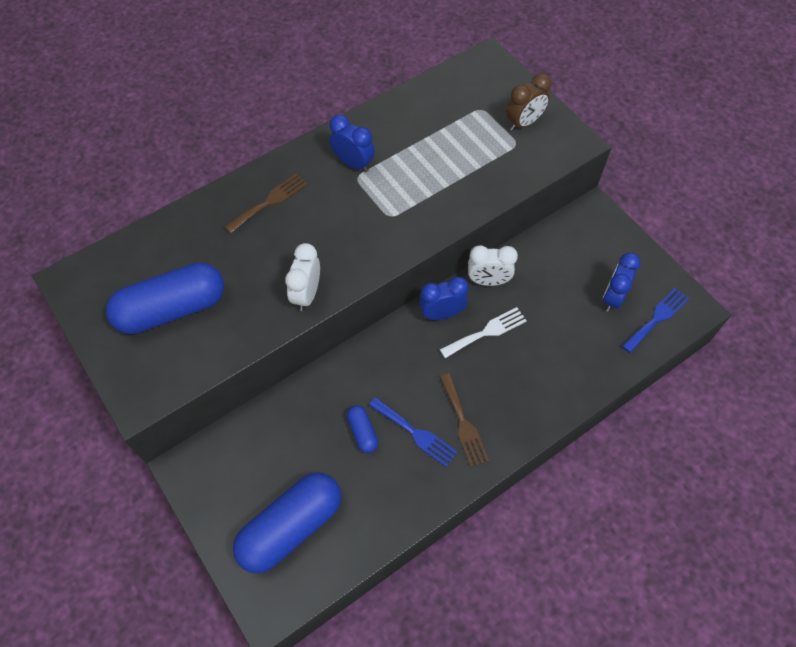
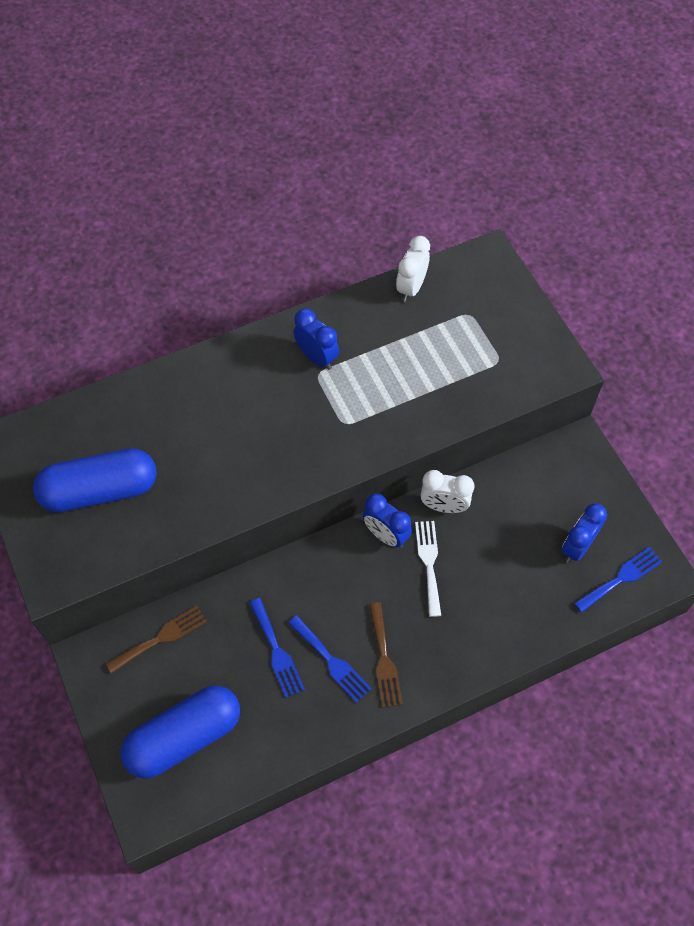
camera: 10 degrees right, 0 degrees up
(269, 202) = (219, 388): brown fork -> brown fork (160, 638)
(307, 294) = (240, 497): white clock -> white clock (411, 288)
(362, 432) = (276, 650): blue capsule -> blue fork
(442, 314) = (386, 535): blue clock -> blue clock turned 135 degrees counterclockwise
(486, 332) = (429, 564): white fork -> white fork turned 75 degrees counterclockwise
(524, 123) = (512, 337): brown clock -> none

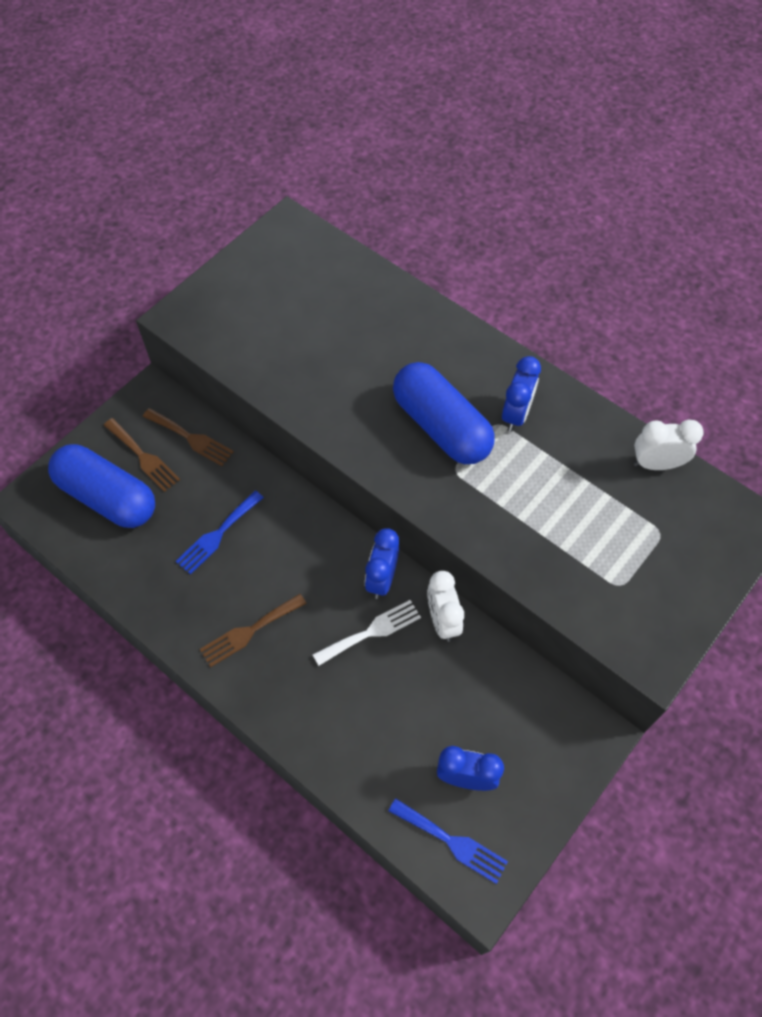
camera: 65 degrees right, 0 degrees up
(100, 491) = (278, 310): blue capsule -> blue capsule (441, 426)
(156, 689) = (142, 456): none -> brown fork
(330, 660) = (228, 584): blue fork -> none

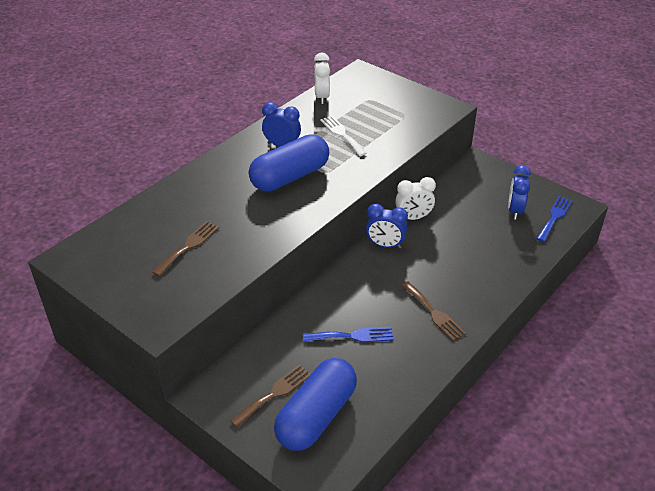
camera: 90 degrees left, 20 degrees down
(190, 438) = (256, 361): brown fork -> brown fork (188, 247)
(218, 534) = (352, 336): blue fork -> blue fork turned 45 degrees counterclockwise
(370, 632) = (426, 250): white fork -> white fork (342, 134)

